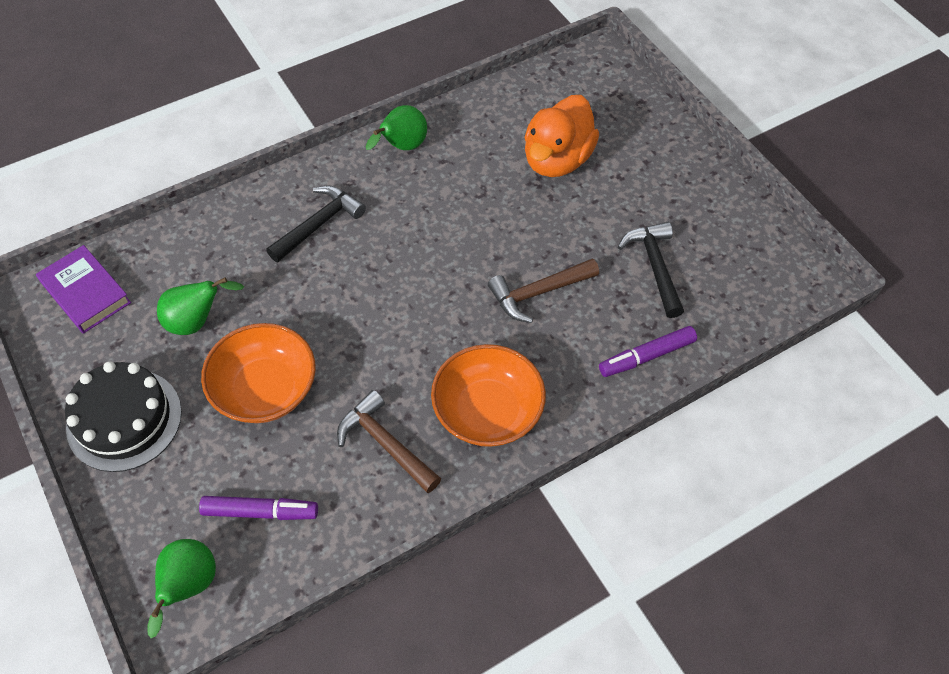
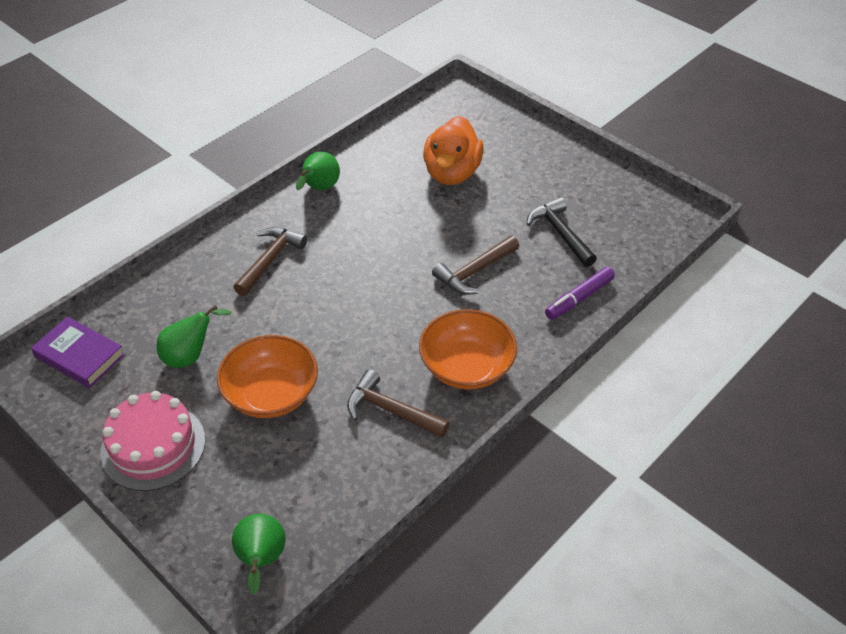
camera: 15 degrees left, 10 degrees down
(124, 419) = (153, 446): black cake -> pink cake
(260, 512) = (303, 487): purple marker -> none
(319, 224) = (270, 260): black hammer -> brown hammer

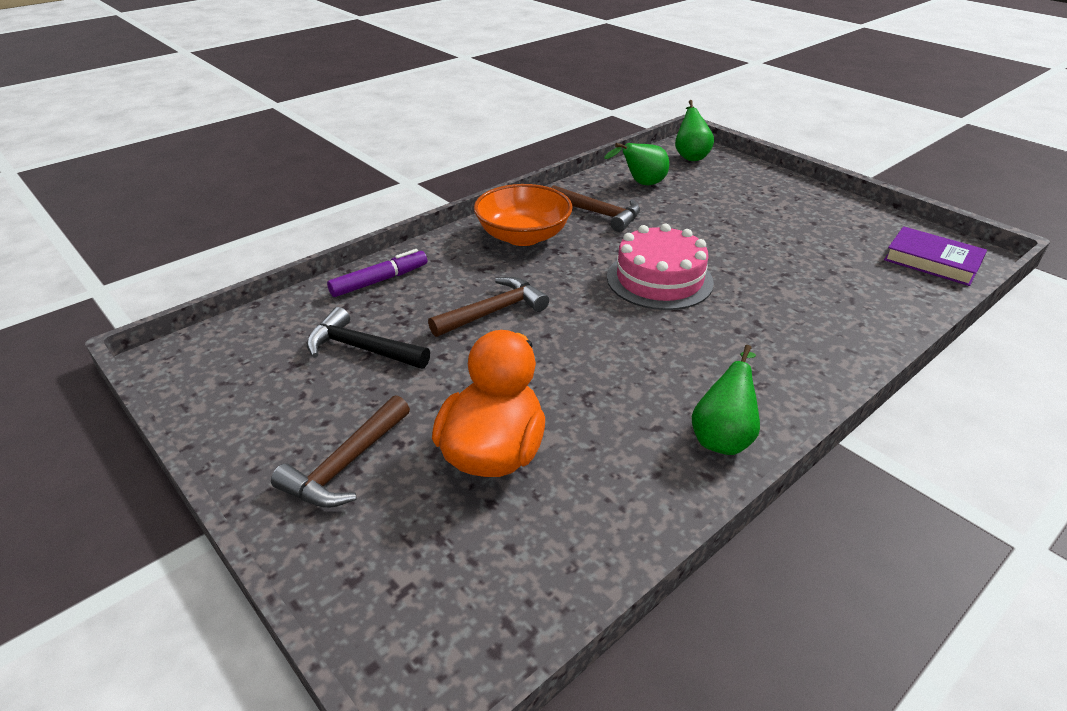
camera: 175 degrees left, 10 degrees down
(153, 446) = (807, 204): pink cake -> pink cake (659, 279)
(190, 356) = (811, 256): green pear -> green pear (641, 184)
(270, 260) = (763, 338): brown hammer -> brown hammer (346, 465)
(271, 394) = (714, 228): orange bowl -> none
(560, 233) = (361, 348): black hammer -> black hammer turned 135 degrees clockwise

